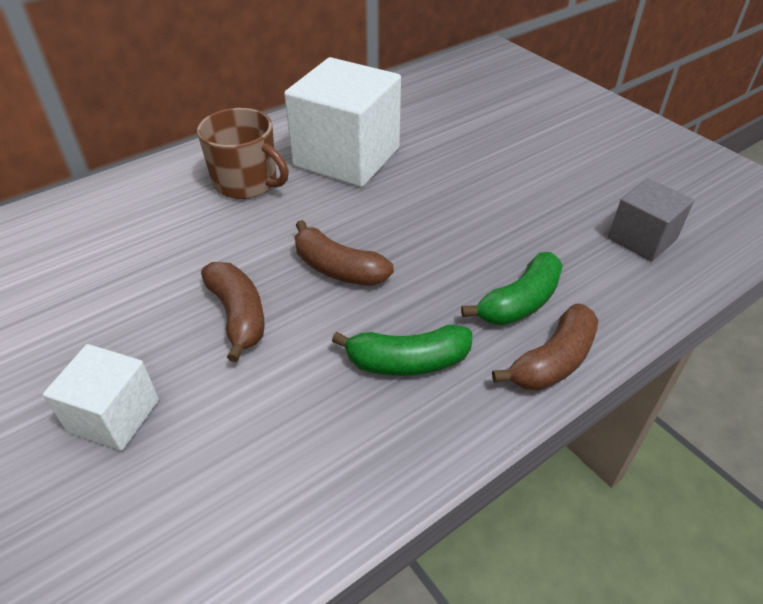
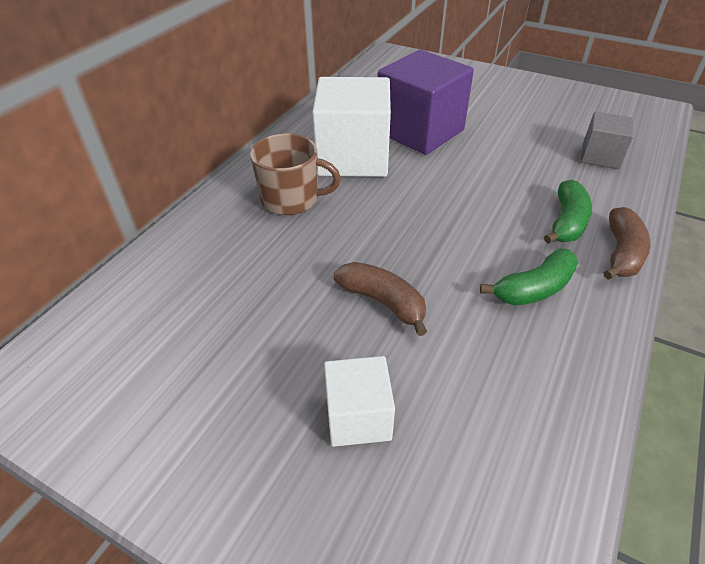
camera: 25 degrees left, 0 degrees up
(338, 268) = (424, 241): brown banana -> none
(445, 148) = (420, 131): none -> purple cube

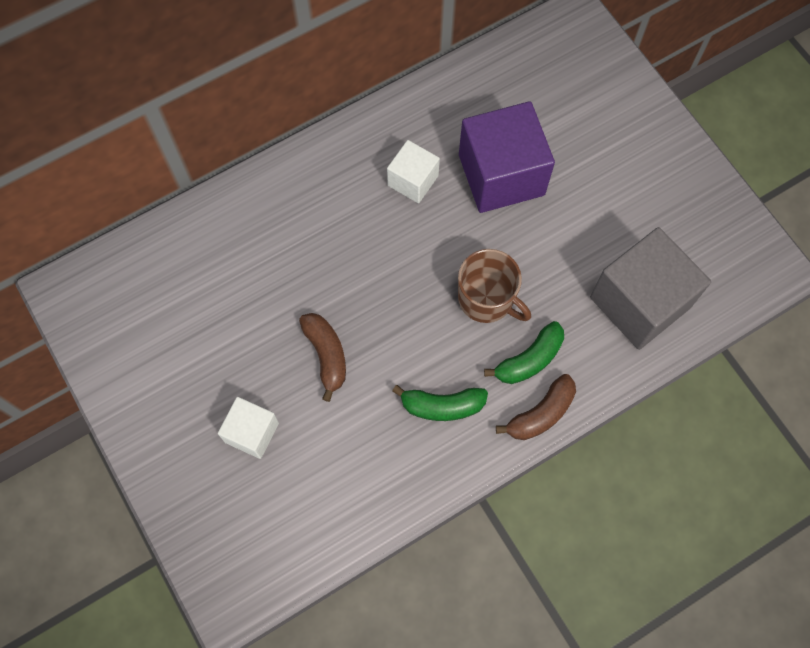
camera: 30 degrees right, 25 degrees up
(291, 199) = (327, 208): brown mug -> brown mug (487, 299)
(353, 157) = (413, 180): white cube -> white cube, size x0.54
(600, 156) = (639, 302): grey cube -> grey cube, size x1.85

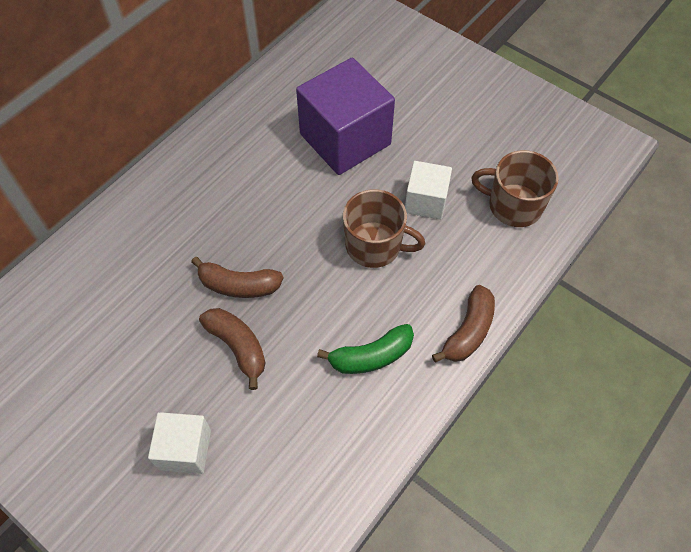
camera: 20 degrees left, 10 degrees down
(346, 296) = (238, 285): none -> brown banana
(413, 180) = (266, 167): white cube -> white cube (426, 201)
(529, 360) = (436, 286): green banana -> none
(639, 302) = (513, 205): grey cube -> brown mug

